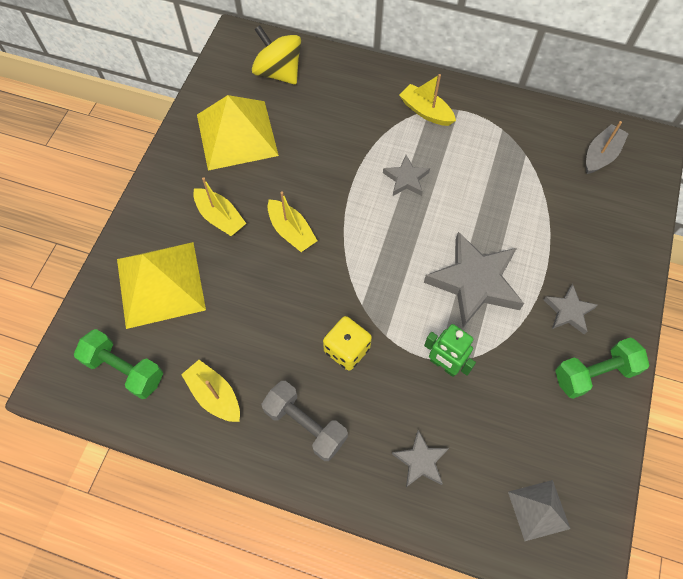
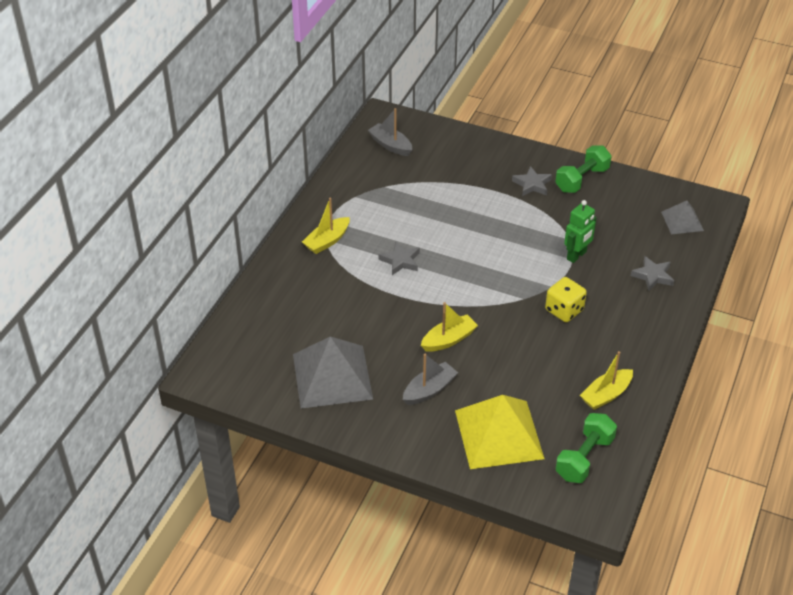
camera: 85 degrees left, 20 degrees down
(220, 217) = (429, 390): yellow boat -> grey boat
(237, 134) = (332, 376): yellow pyramid -> grey pyramid
(278, 72) = (257, 342): yellow spinning top -> none
(305, 424) = (628, 338): grey dumbbell -> none
(474, 282) = (505, 231): grey star -> none
(594, 373) = (581, 179): green dumbbell -> green dumbbell turned 60 degrees clockwise

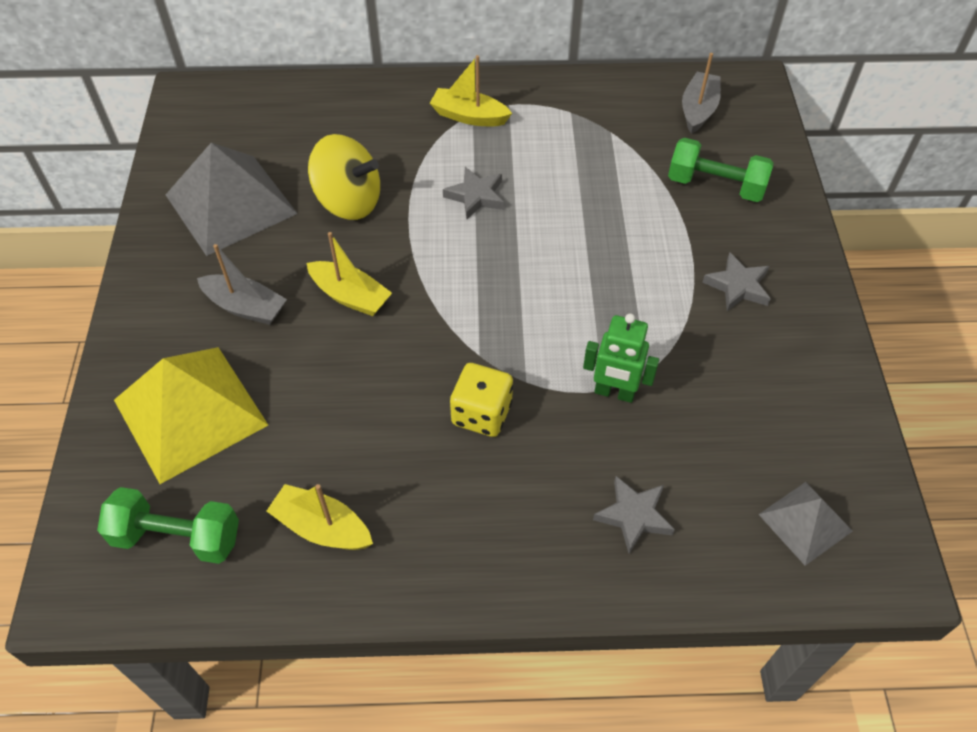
camera: 65 degrees right, 10 degrees up
(368, 318) = (349, 201): none -> yellow spinning top
(581, 179) = (799, 345): green dumbbell -> green dumbbell (715, 185)

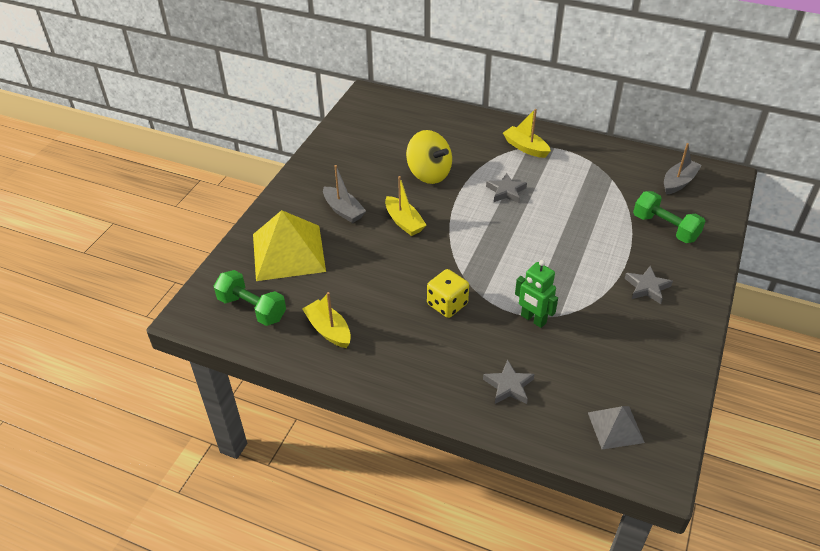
camera: 25 degrees right, 10 degrees down
(231, 204) = (362, 156): grey pyramid -> none

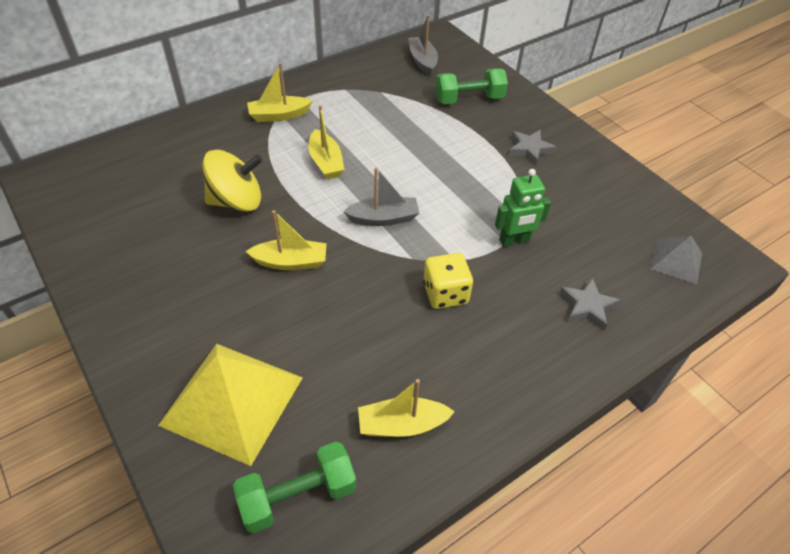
camera: 60 degrees left, 5 degrees up
(343, 210) = (215, 305): grey boat -> grey boat (383, 218)
(506, 191) = (326, 162): grey star -> yellow boat

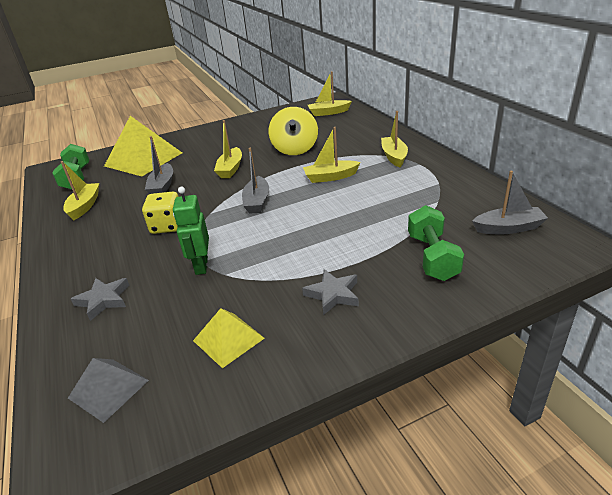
camera: 105 degrees right, 15 degrees down
(103, 177) = (328, 112): none -> yellow boat
(339, 334) = (162, 186): none -> grey boat
(599, 201) = (228, 339): none -> yellow pyramid

